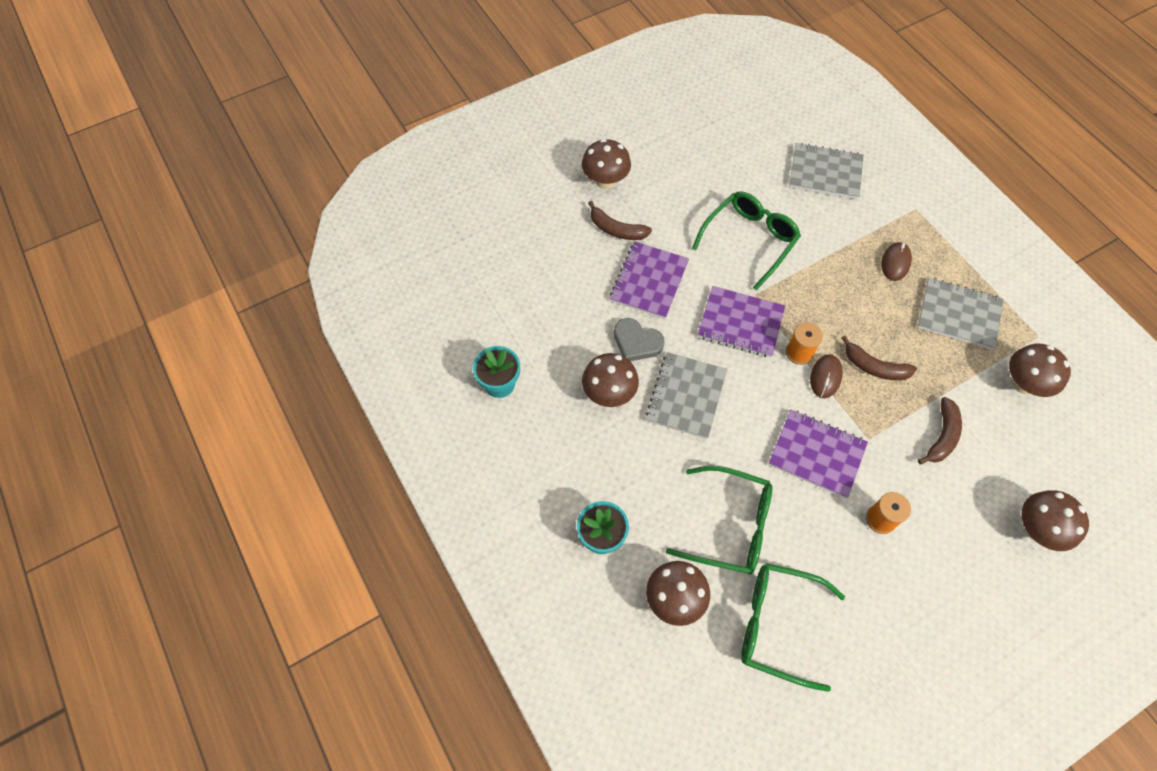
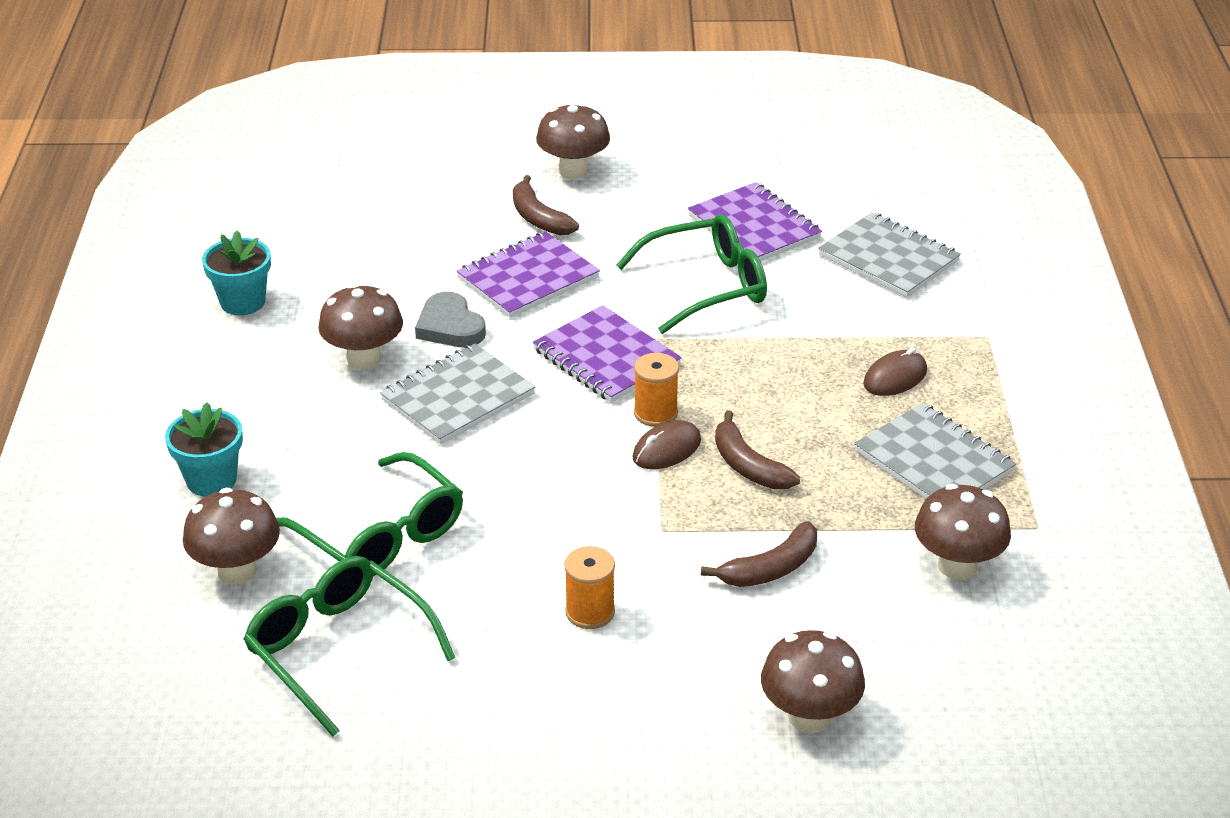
camera: 30 degrees right, 25 degrees down
(817, 454) = (571, 516): purple notebook -> purple notebook (754, 227)

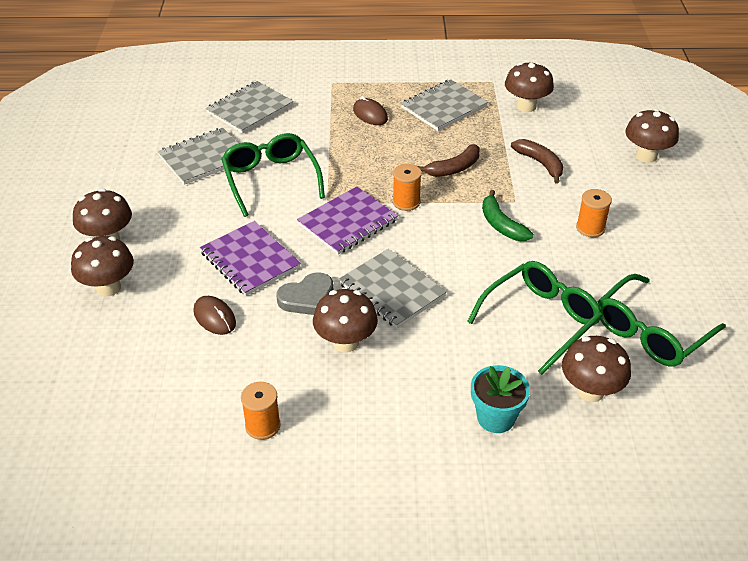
camera: 90 degrees left, 5 degrees up
(242, 302) = (263, 426): turquoise flower pot -> orange spool
(484, 180) = (108, 287): none -> brown mushroom
(538, 218) = (171, 256): brown banana -> none
(600, 510) = (501, 225): none -> green banana
(666, 449) = (441, 198): brown mouse -> brown mouse (214, 317)
(754, 227) = (204, 158): purple notebook -> grey notebook

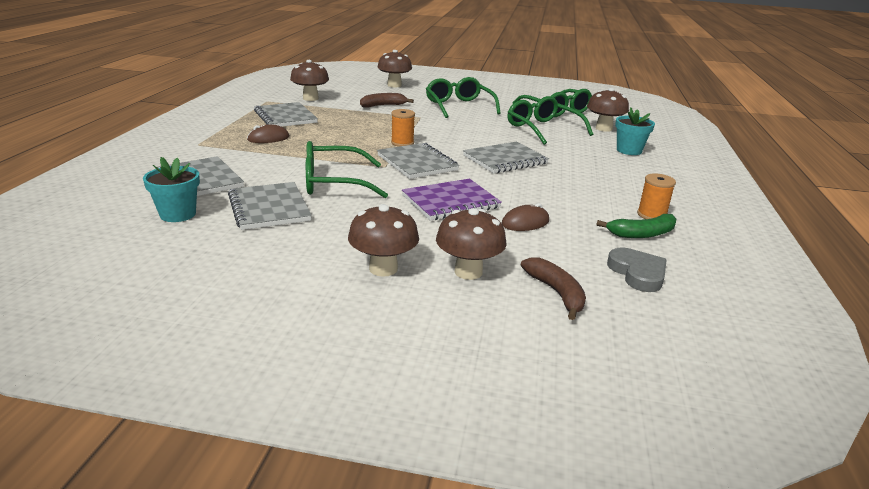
camera: 80 degrees left, 15 degrees down
(180, 120) = (178, 214): none -> turquoise flower pot
(307, 298) = (507, 186): grey heart -> grey heart (637, 273)
(345, 342) = (560, 179): brown mushroom -> none
(348, 222) = (417, 163): purple notebook -> grey notebook
(454, 168) = (370, 125): brown banana -> brown banana (556, 293)
(501, 225) = (444, 123): green banana -> green banana (642, 234)
(590, 228) = (459, 106): orange spool -> green glasses

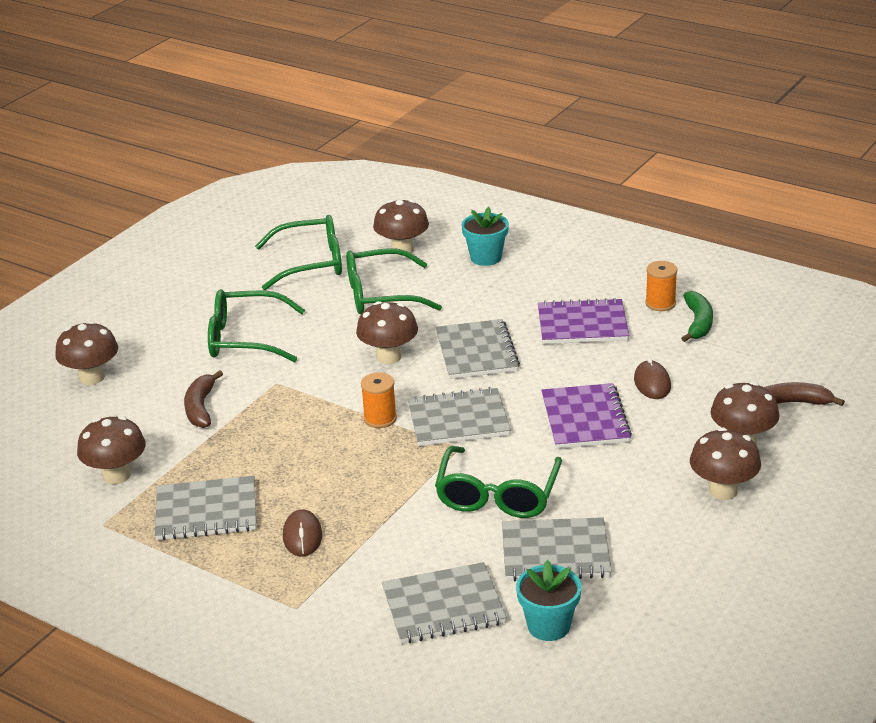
camera: 65 degrees left, 5 degrees up
(474, 138) = (389, 356): none -> brown mushroom
(581, 189) = (582, 324): none -> purple notebook
(637, 273) = (769, 351): grey heart -> none

